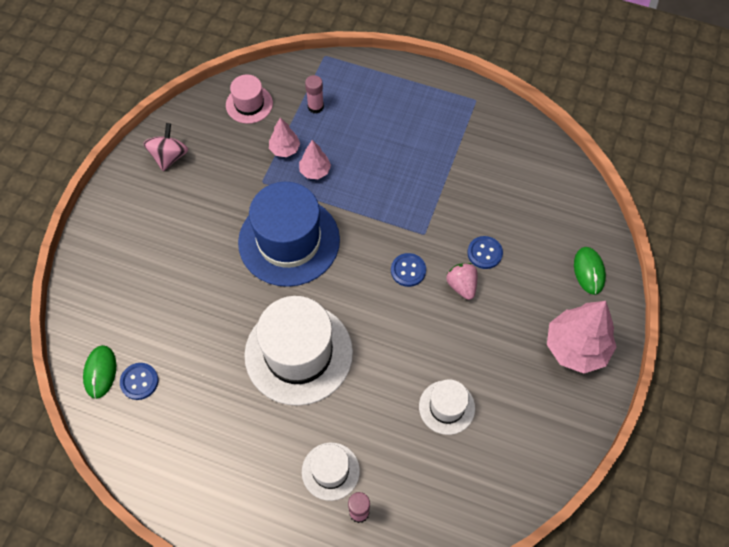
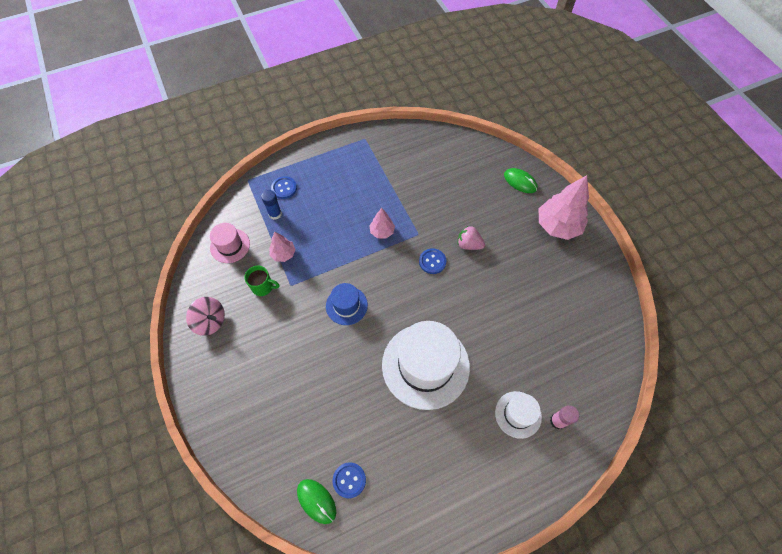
camera: 45 degrees left, 0 degrees up
(169, 156) = (210, 321): pink spinning top -> pink spinning top turned 150 degrees clockwise
(238, 163) = (263, 287): none -> green mug
(289, 241) = (346, 305): blue hat -> blue hat, size x0.51
(315, 107) = (275, 214): pink glue stick -> blue glue stick
(315, 171) = (316, 251): pink tree -> pink tree (382, 232)
(446, 407) = (534, 317): white hat -> none
(484, 253) = (460, 217): blue button -> blue button (284, 188)

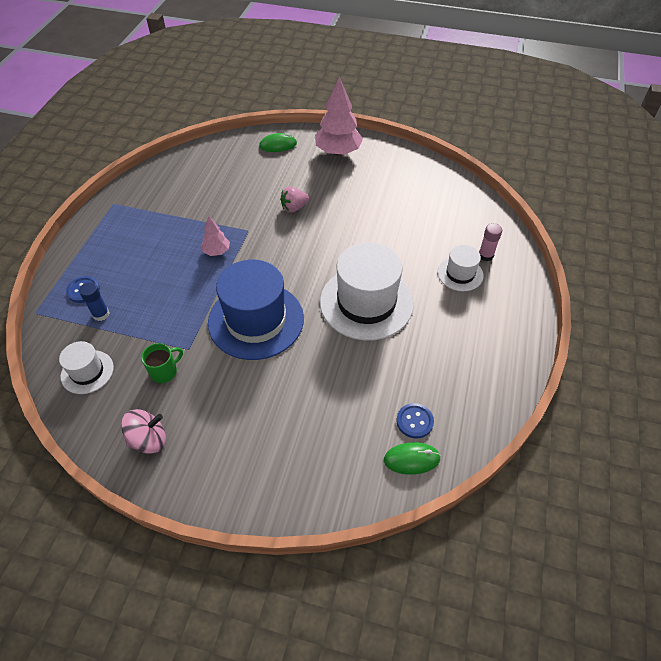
camera: 50 degrees left, 10 degrees down
(230, 245) = (87, 372): pink hat -> white hat
(283, 254) = (150, 334): pink tree -> none
(346, 305) = (256, 320): blue hat -> blue hat, size x1.98
(432, 261) = (282, 238): blue button -> none

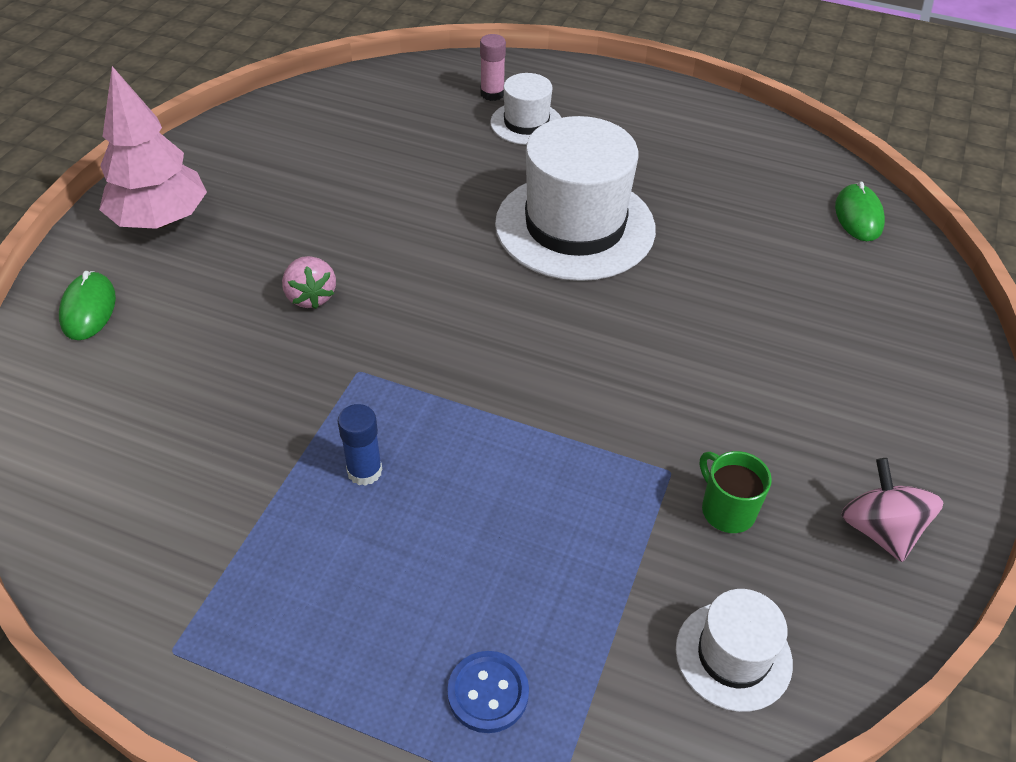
camera: 85 degrees left, 5 degrees down
(101, 314) = (569, 643): blue glue stick -> blue glue stick (364, 471)
(216, 251) = (409, 424): pink tree -> none
(256, 320) = (604, 368): blue hat -> none
(414, 421) = (798, 205): blue button -> none

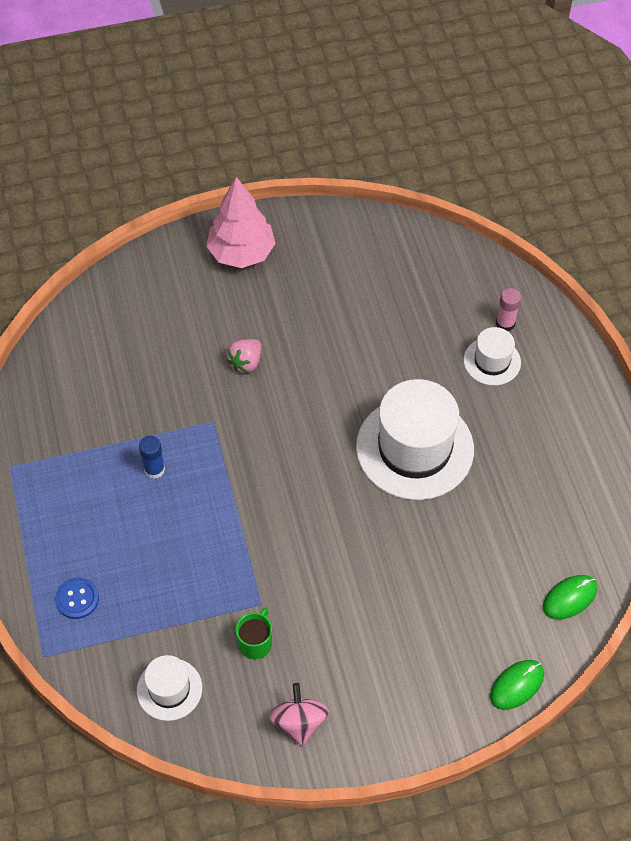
camera: 55 degrees right, 10 degrees up
(88, 309) = (156, 277): green mouse -> green mouse (517, 685)
(879, 530) = (299, 722): pink spinning top -> pink spinning top turned 45 degrees counterclockwise

